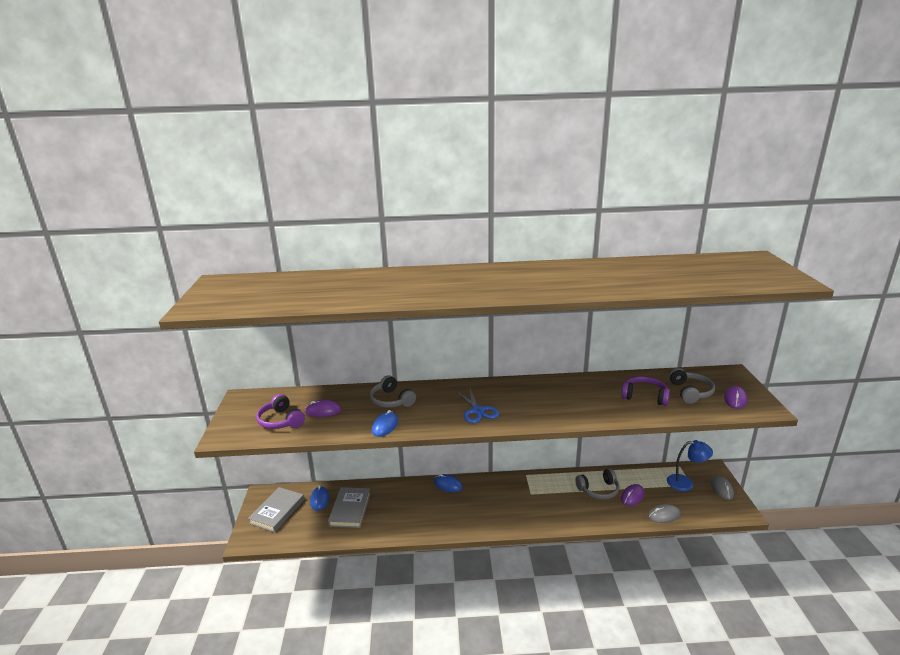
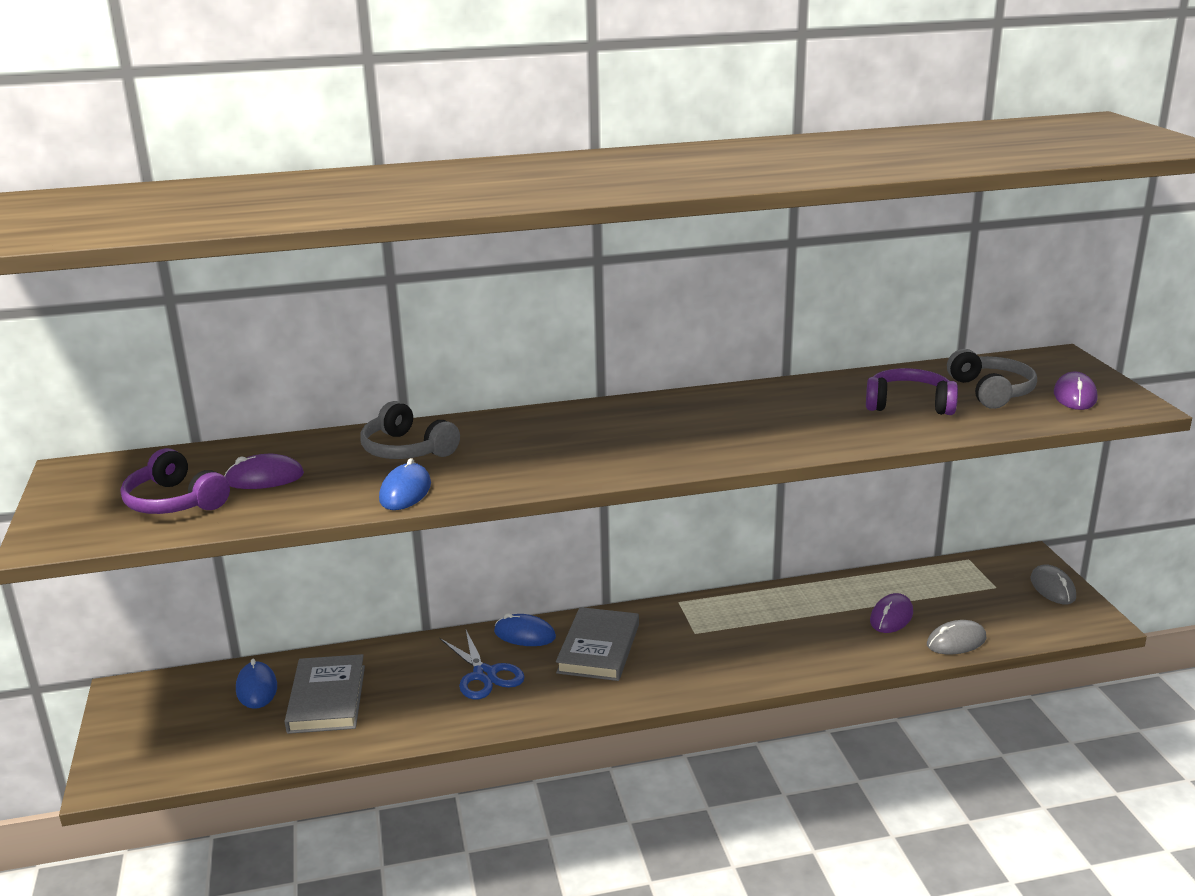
camera: 10 degrees left, 0 degrees up
(277, 511) = (167, 719): grey book -> grey book (598, 648)
(477, 411) = (590, 452): blue scissors -> blue scissors (484, 675)
(598, 490) = (825, 613): grey headphones -> none
(685, 483) = (985, 585): blue lamp -> none

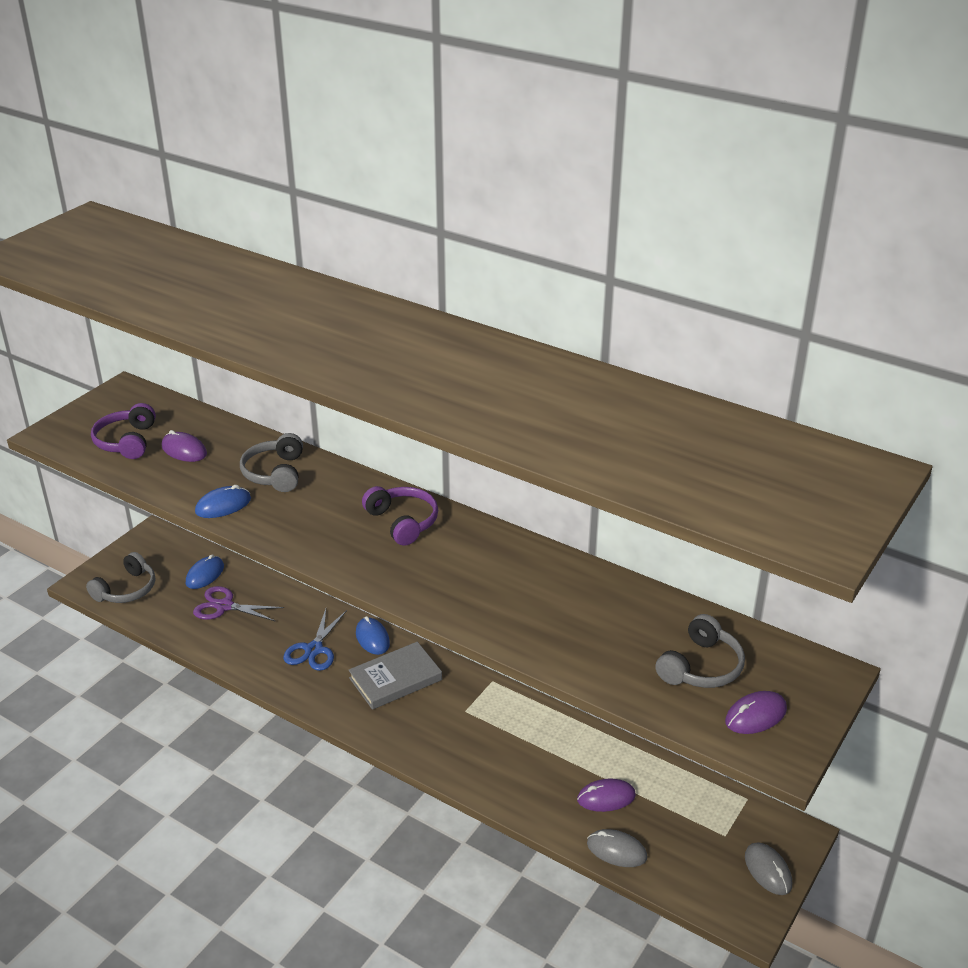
camera: 45 degrees right, 10 degrees up
(178, 753) = (126, 589): none -> grey headphones
(327, 699) = (224, 606): grey book -> purple scissors
(909, 404) = (616, 637): purple headphones -> purple headphones (403, 522)
(1052, 588) = (768, 870): grey mouse -> grey mouse turned 60 degrees counterclockwise

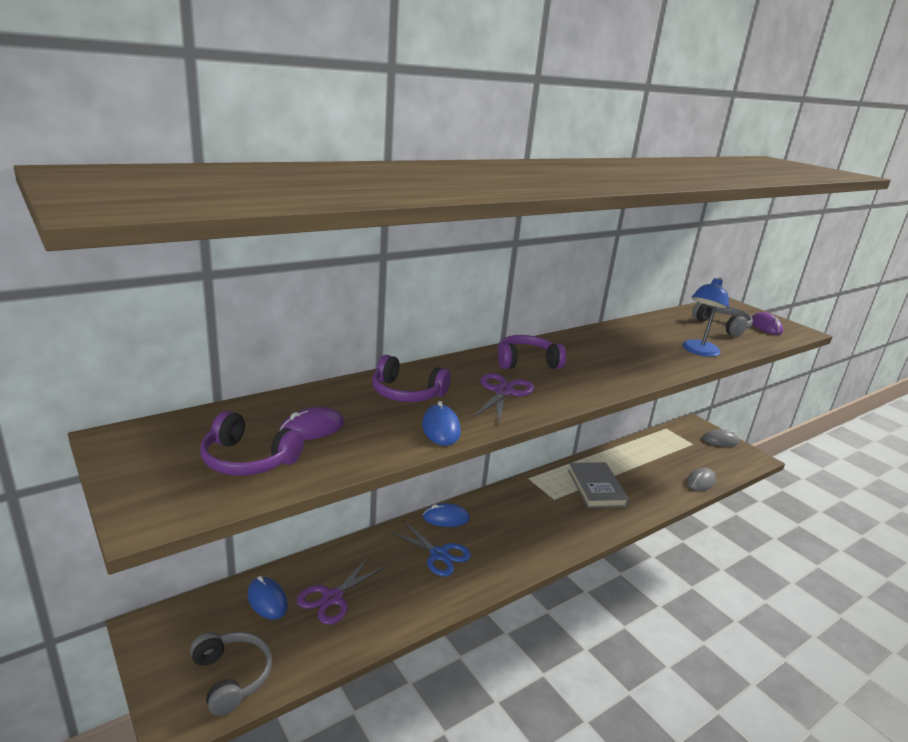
camera: 70 degrees left, 10 degrees down
(275, 473) = (407, 393): grey headphones -> purple headphones
(318, 522) = (503, 392): none -> purple scissors
(395, 679) = (502, 520): grey book -> grey book (596, 488)
(565, 647) = (698, 351): none -> blue lamp
(606, 798) = (655, 470): purple mouse -> none

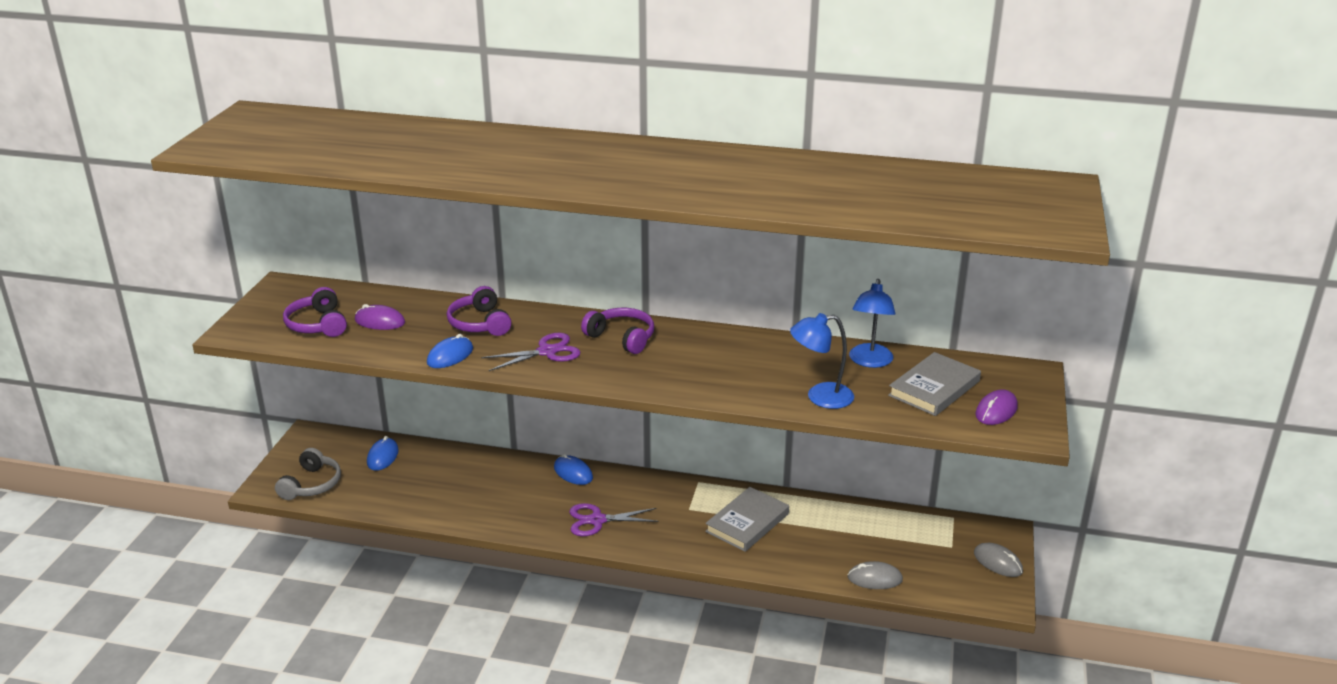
camera: 50 degrees right, 5 degrees up
(332, 598) = (418, 477): purple scissors -> purple scissors (597, 520)
(439, 555) = (525, 493): blue scissors -> none
(669, 324) = (869, 361): none -> blue lamp
(722, 326) = (934, 388): grey headphones -> grey book

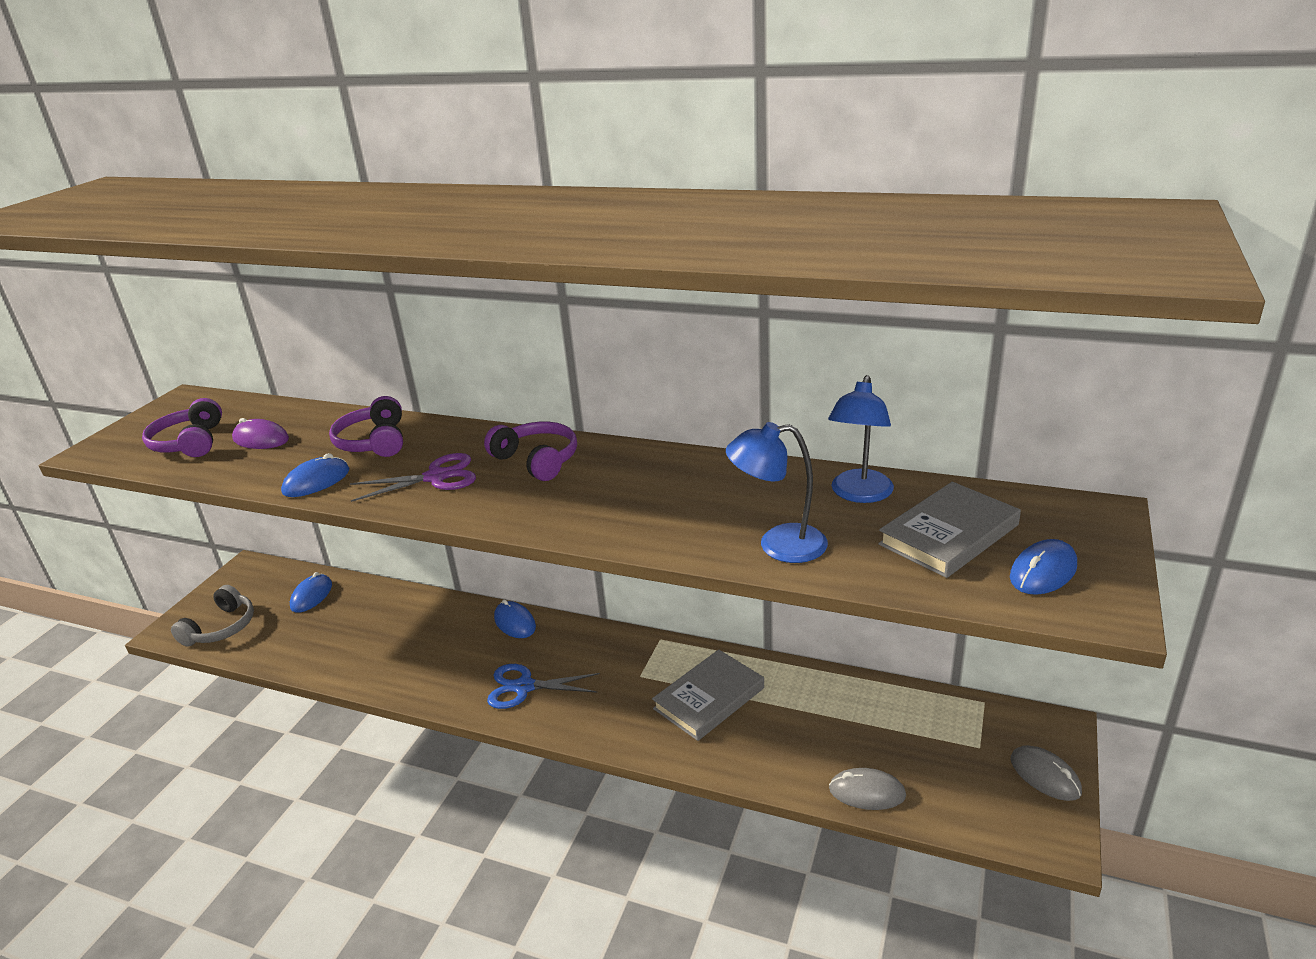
camera: 10 degrees right, 0 degrees up
(597, 520) = (524, 687): purple scissors -> blue scissors
(996, 411) = (1043, 572): purple mouse -> blue mouse

